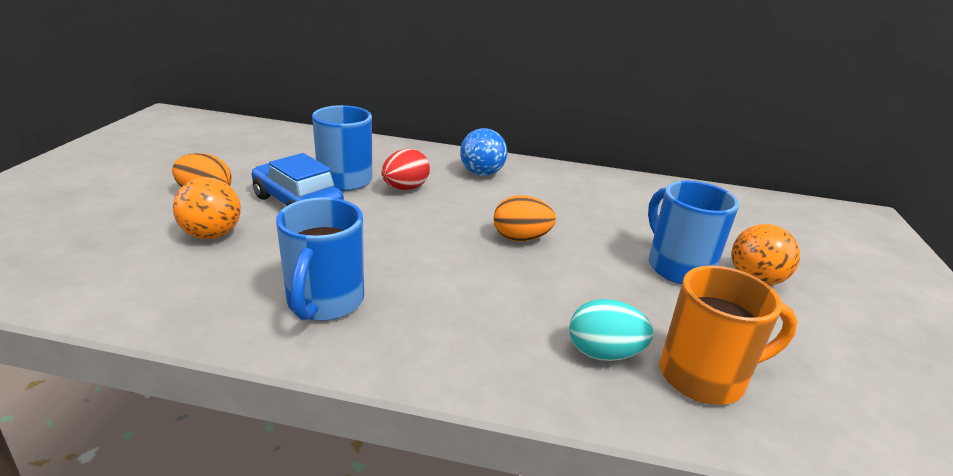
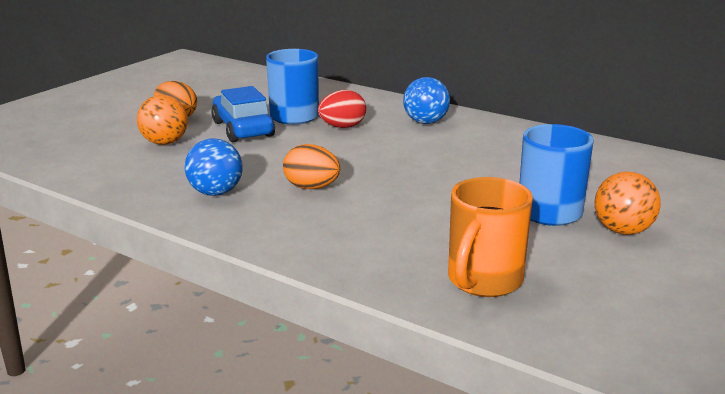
camera: 25 degrees right, 5 degrees down
(324, 303) = (215, 193): blue mug -> blue ball
(521, 238) = (414, 173): orange egg -> orange egg (311, 187)
(604, 353) = (409, 254): turquoise egg -> none
(705, 377) = (483, 281): orange mug -> orange mug turned 105 degrees clockwise

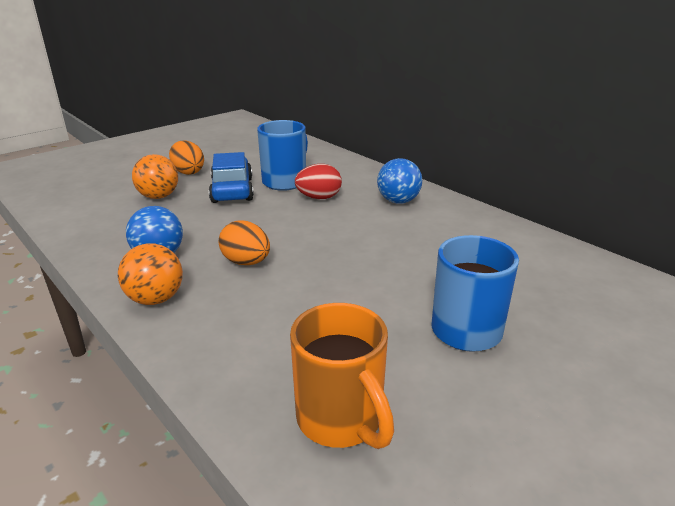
camera: 15 degrees right, 5 degrees up
(483, 281) = (341, 420): orange mug -> orange mug turned 75 degrees counterclockwise
(622, 230) = (540, 371): orange ball -> orange ball (155, 299)

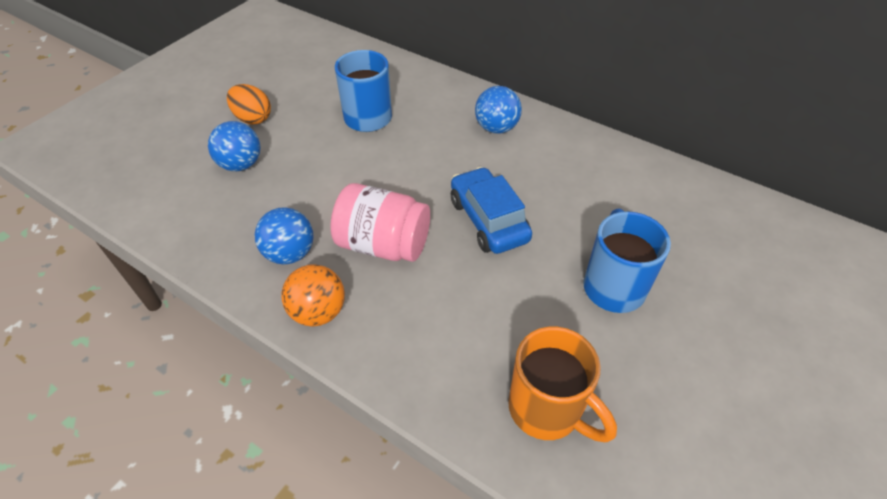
camera: 15 degrees left, 20 degrees up
(158, 196) = (241, 165): orange ball -> blue ball
(232, 190) = (317, 140): blue car -> blue car (488, 220)
(246, 262) = (383, 244): orange egg -> pink jar
(319, 198) = (415, 136): red egg -> none

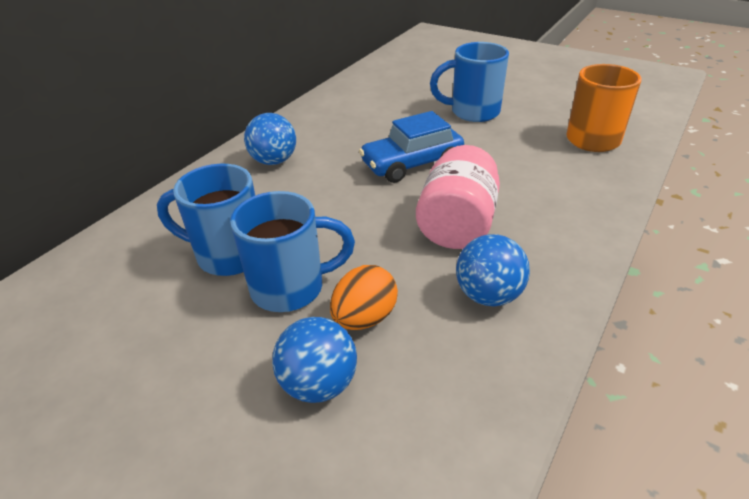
camera: 90 degrees left, 10 degrees down
(253, 118) = (195, 393): orange egg -> orange egg (364, 318)
(318, 312) = (562, 260): orange ball -> none
(327, 148) = (290, 288): none -> blue mug

